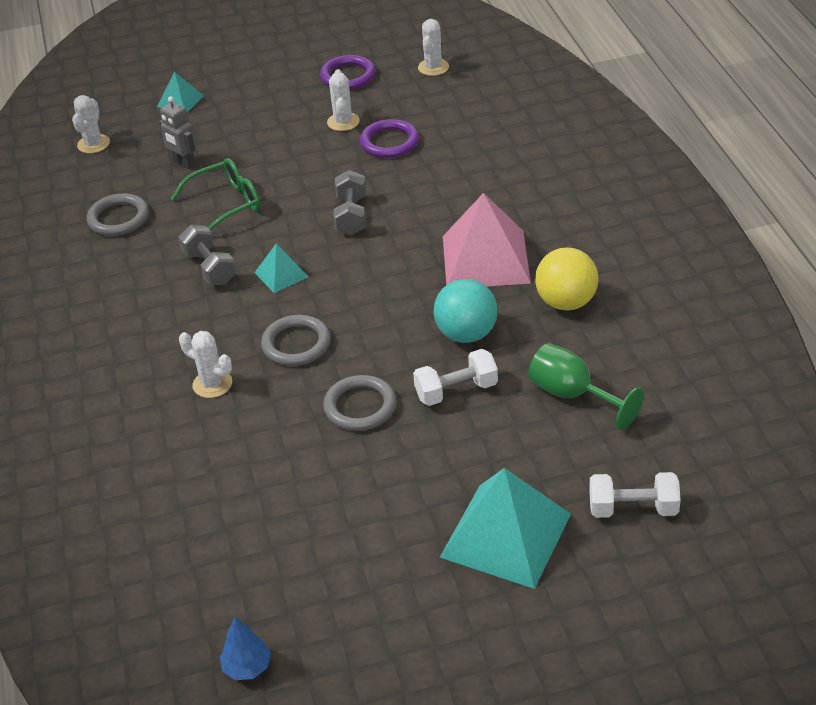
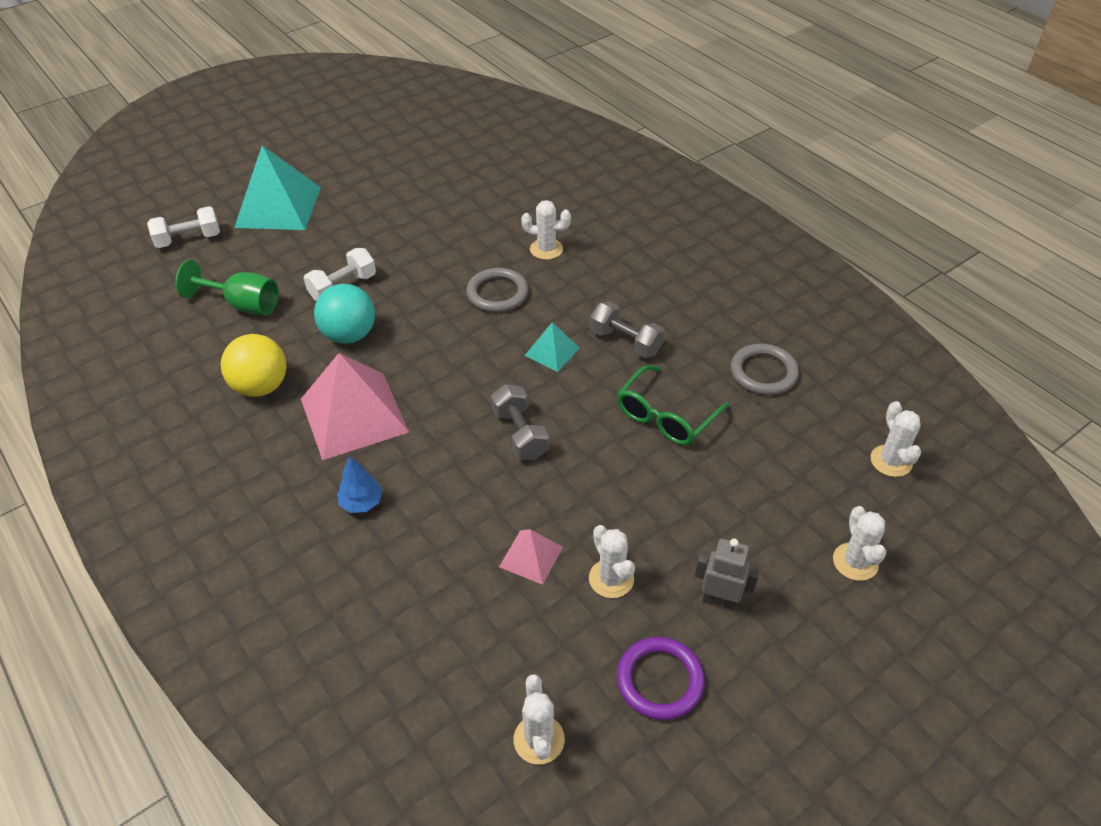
camera: 155 degrees right, 5 degrees up
(180, 101) = (855, 562): turquoise pyramid -> white cactus
(184, 163) = (758, 459): grey robot -> grey robot (719, 600)
(247, 667) = (416, 120): blue tree -> blue tree (361, 503)
(360, 406) = (417, 259): grey ring -> none
(389, 142) = (531, 557): purple ring -> pink pyramid

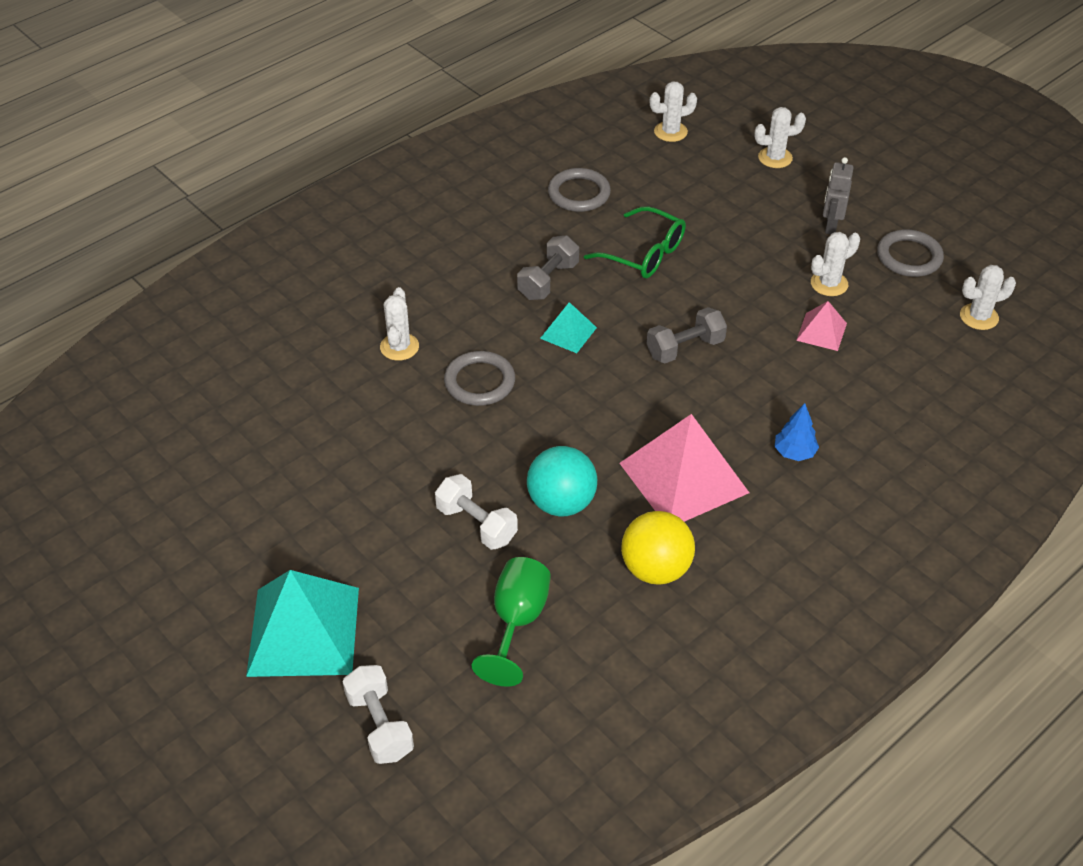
camera: 95 degrees left, 0 degrees up
(660, 680) = (909, 257): purple ring -> grey ring

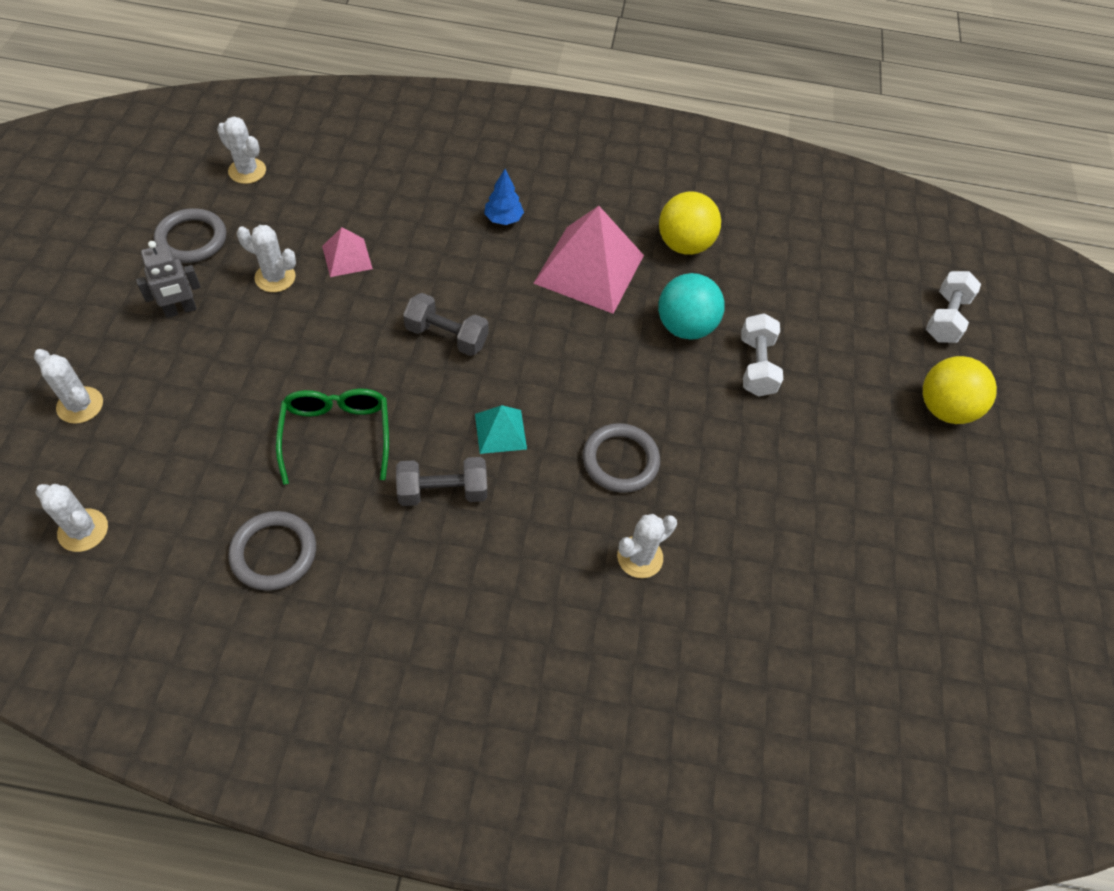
camera: 135 degrees left, 10 degrees up
(303, 631) = (944, 408): turquoise pyramid -> yellow ball
(517, 621) = (802, 294): green goblet -> none

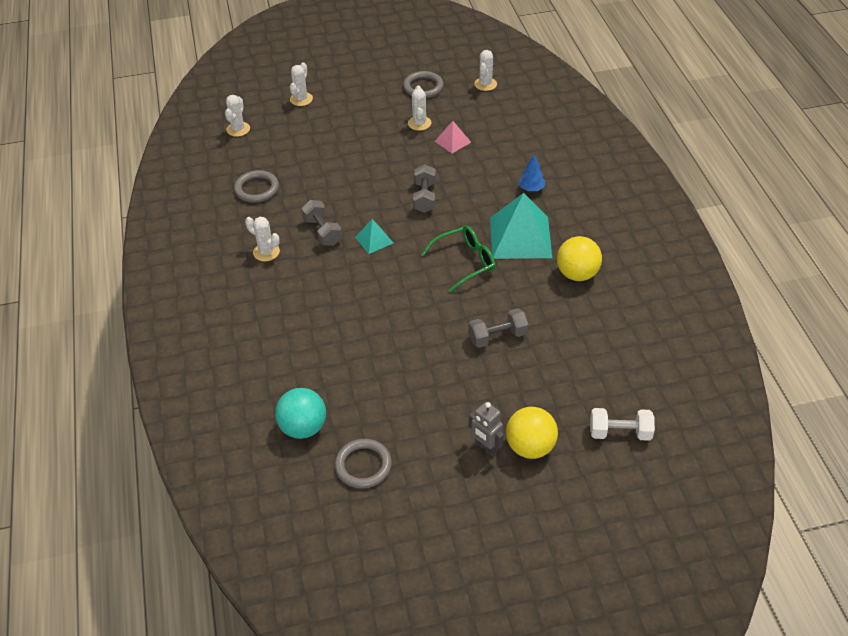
camera: 75 degrees right, 10 degrees down
(180, 310) = (375, 103): grey robot -> grey robot (486, 448)
(336, 434) = (335, 182): green glasses -> green glasses (465, 262)
(589, 269) = (520, 237): pink pyramid -> turquoise pyramid
(620, 460) = (384, 294): grey ring -> grey ring (363, 465)
(640, 557) = (324, 321): white cactus -> white cactus (266, 252)
(685, 327) = (505, 294): turquoise ball -> turquoise ball (303, 427)
(756, 366) = (497, 337): white dumbbell -> grey dumbbell

